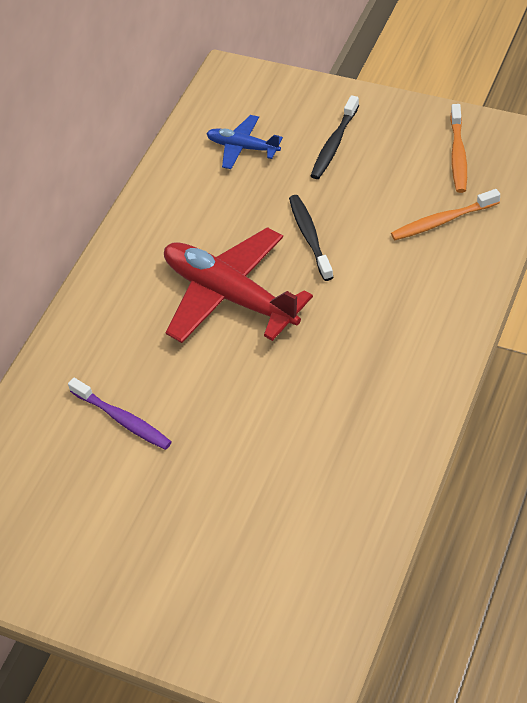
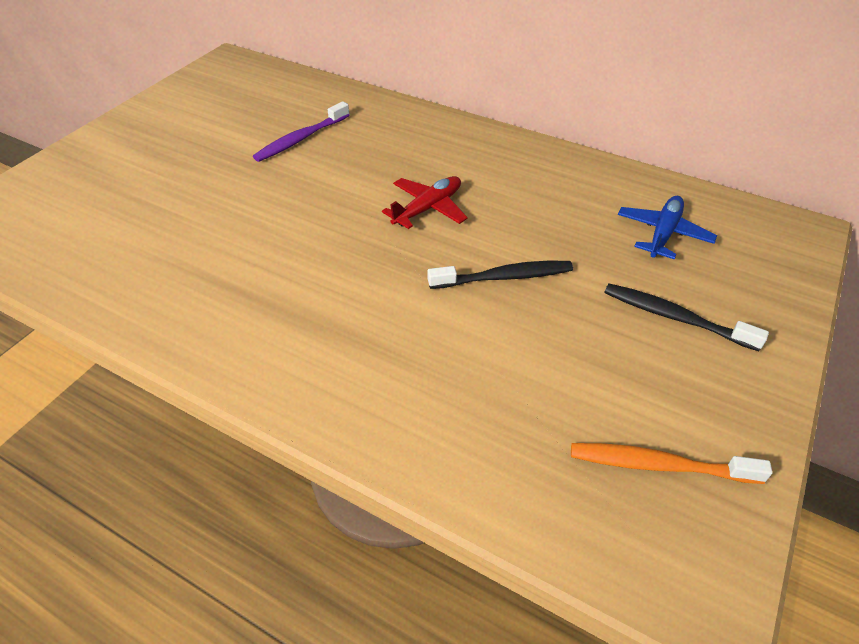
camera: 90 degrees right, 5 degrees down
(229, 295) = (428, 208): red plane -> red plane, size x0.51
(443, 221) = (513, 419): orange toothbrush -> none

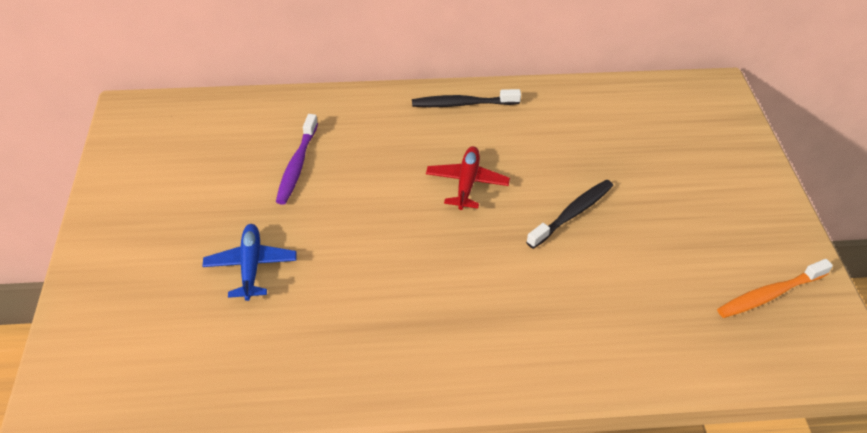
camera: 35 degrees left, 0 degrees up
(663, 233) = (641, 128): blue plane -> blue plane (251, 266)
(675, 318) = (699, 190): black toothbrush -> black toothbrush (463, 104)

